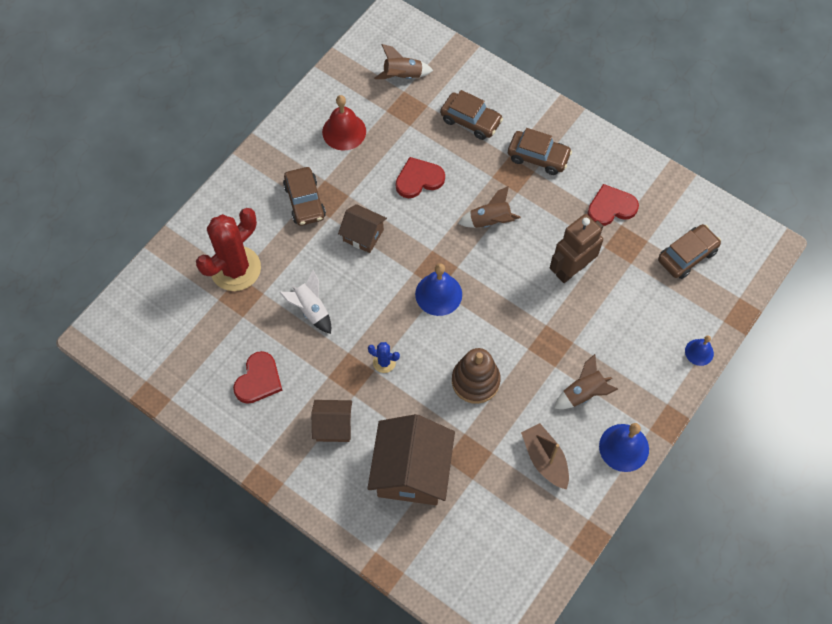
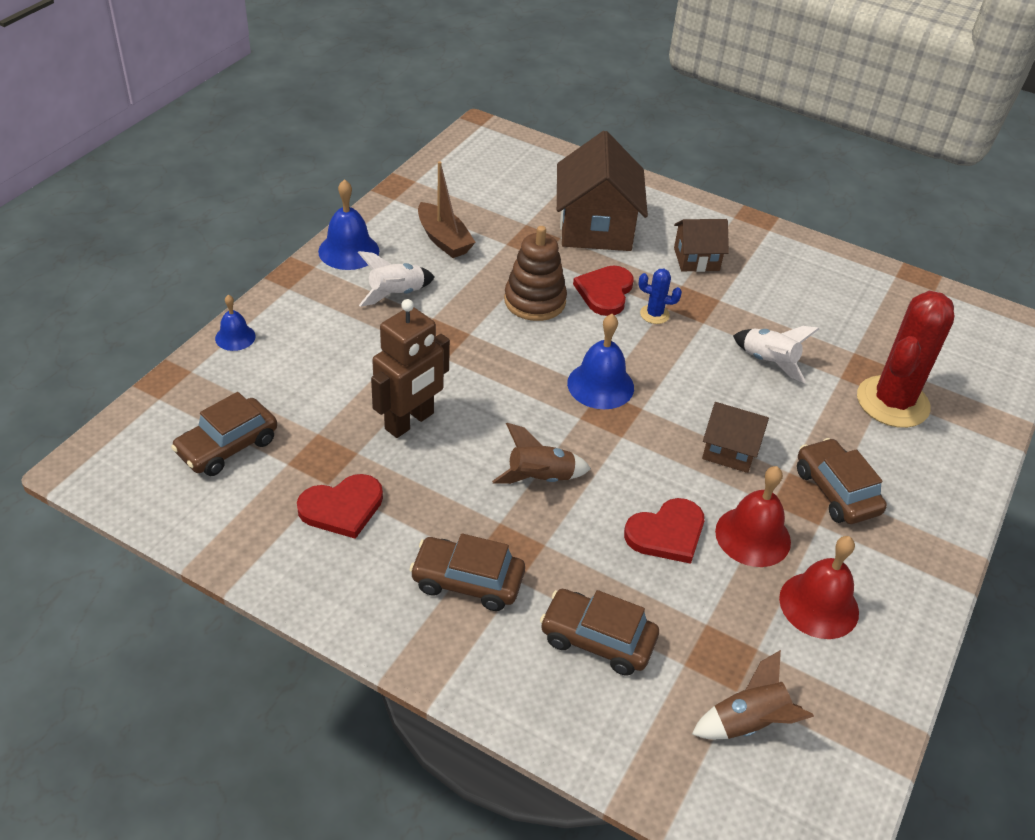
camera: 170 degrees right, 20 degrees down
(258, 380) = (802, 294): red heart -> red heart (605, 292)
(367, 174) = (753, 536): none -> red bell
(583, 393) = (396, 294): brown rocket -> white rocket

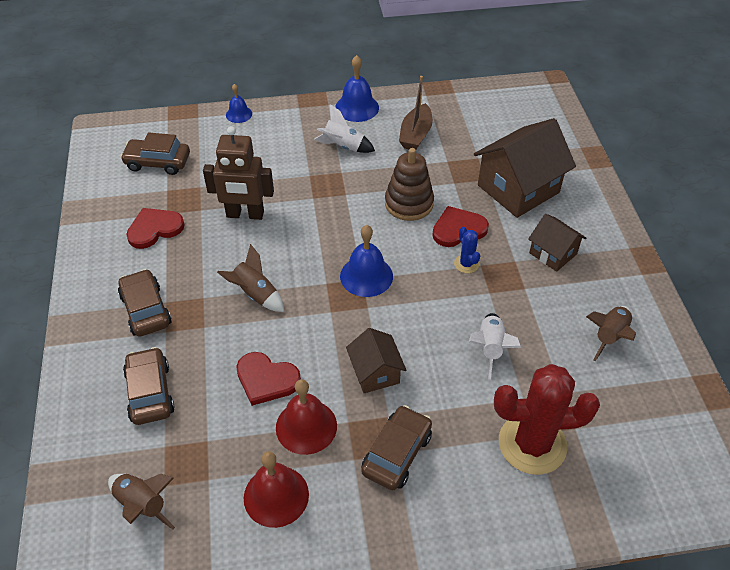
camera: 55 degrees right, 5 degrees up
(342, 508) = (154, 229): red heart -> red heart turned 120 degrees clockwise
(818, 289) = (609, 336): none -> brown rocket

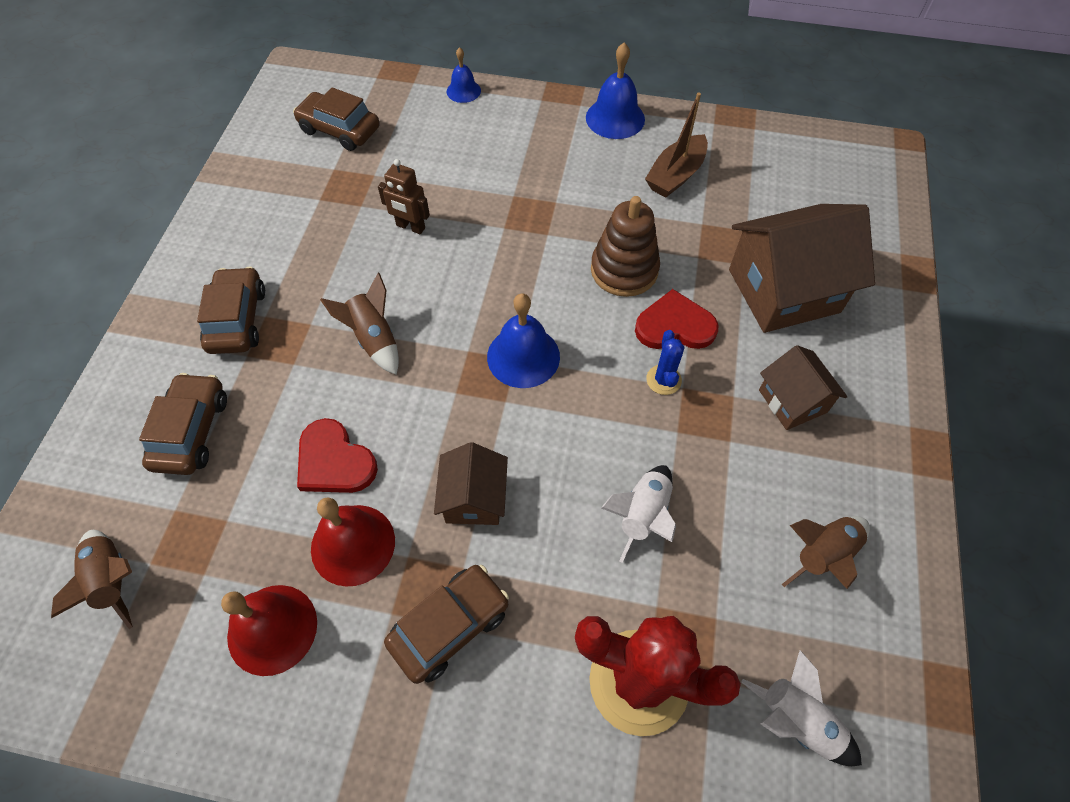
camera: 20 degrees right, 10 degrees up
(154, 229) = (296, 216): red heart -> none
(245, 214) = (410, 227): brown robot -> brown robot, size x0.59
(343, 146) = (573, 167): white rocket -> white rocket (796, 720)

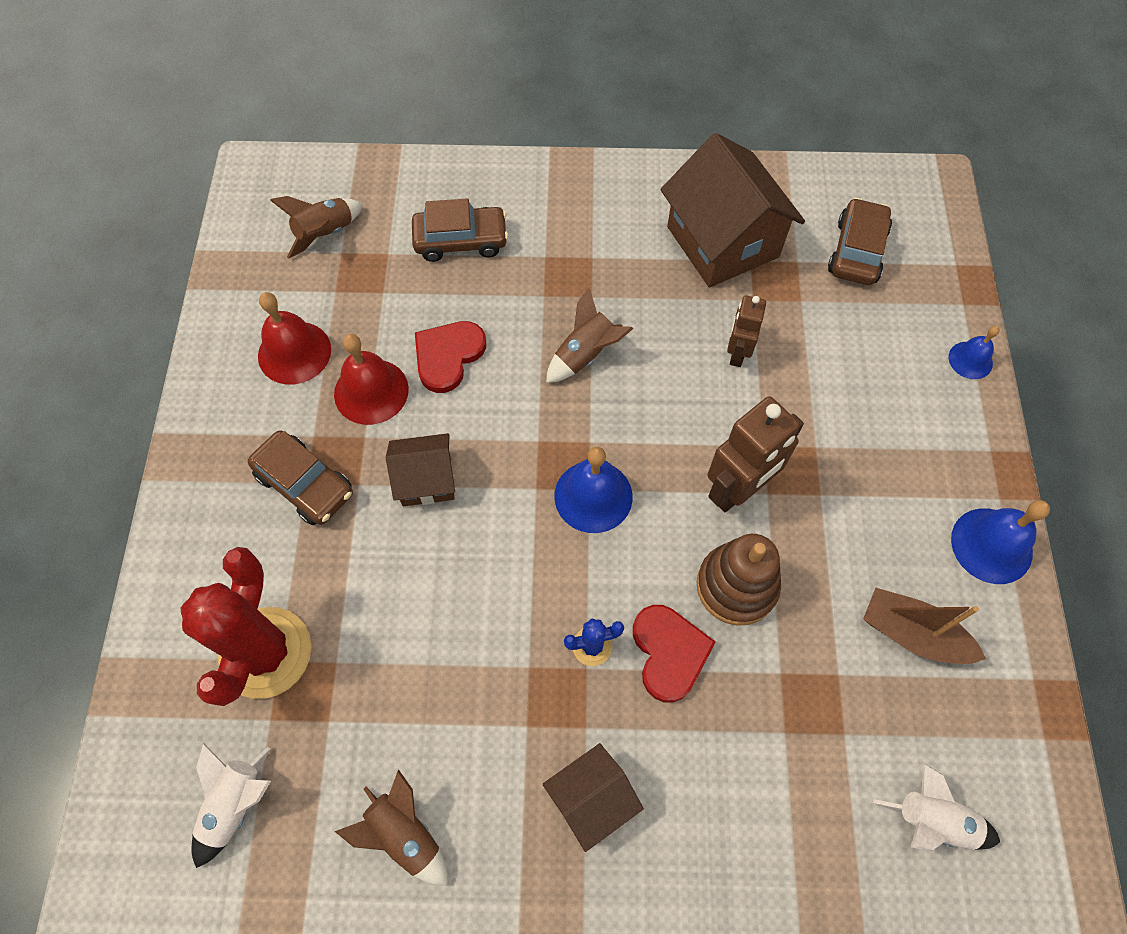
camera: 80 degrees right, 5 degrees up
(237, 319) = (583, 237): brown car -> none
(540, 252) = (738, 489): none -> brown robot
(642, 515) = (428, 639): white rocket -> white rocket (932, 820)
(784, 291) = (755, 786): brown house -> brown house (722, 242)

